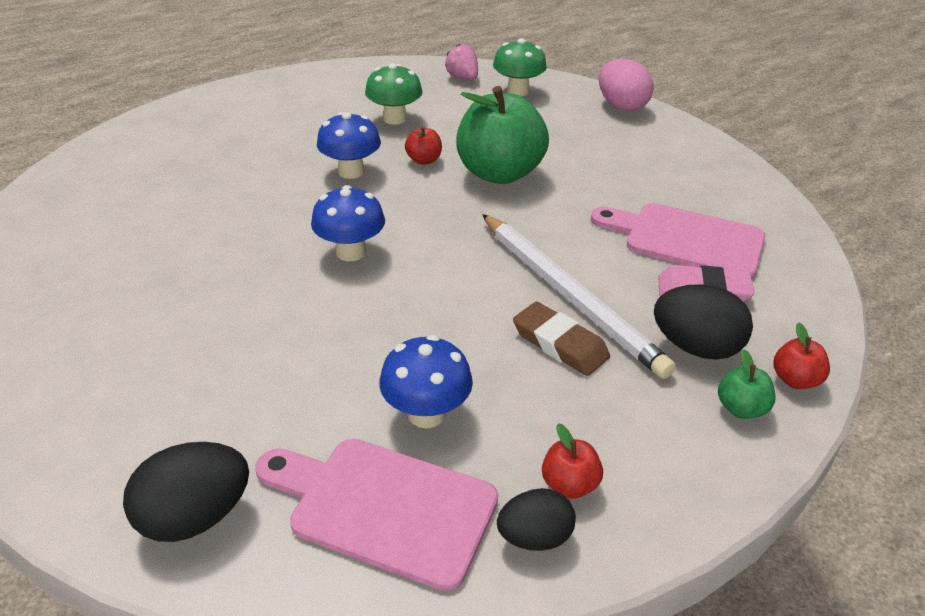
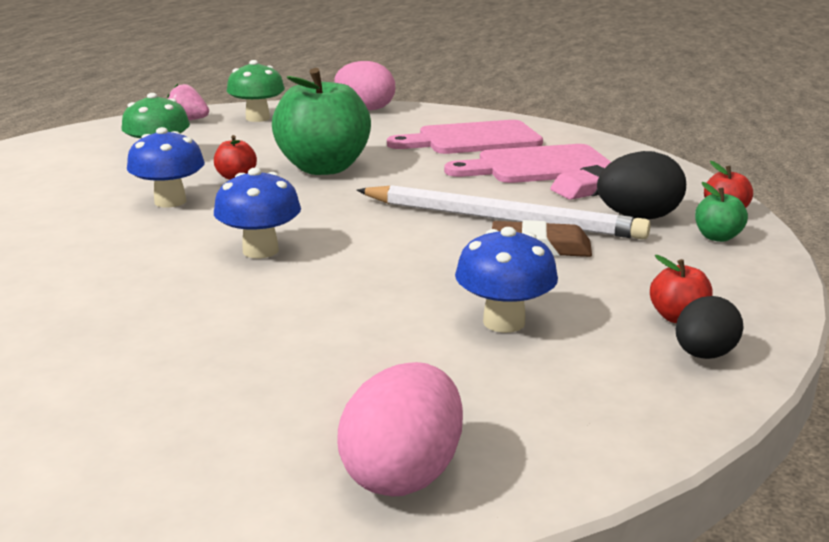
camera: 35 degrees left, 15 degrees down
(195, 517) = (403, 474): black egg -> pink egg
(384, 507) = (565, 389): pink cutting board -> pink cutting board (472, 139)

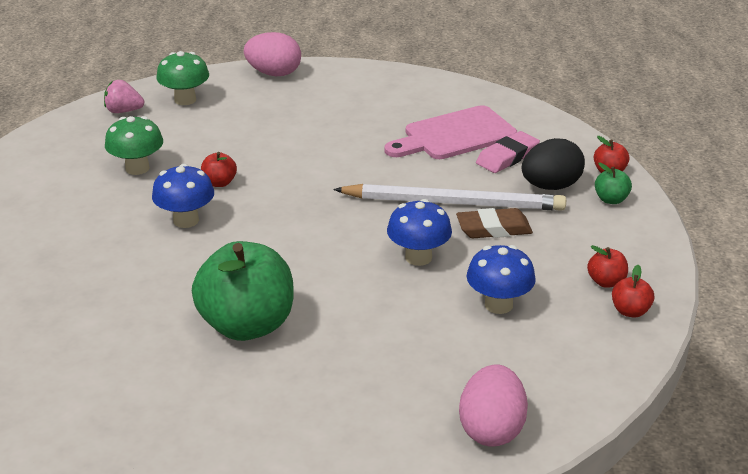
camera: 15 degrees left, 10 degrees up
(260, 251) = (294, 264): blue mushroom -> blue mushroom (418, 257)
(323, 168) = (285, 161): green apple -> green apple (247, 325)
(472, 139) = (388, 106): pink cutting board -> none
(704, 355) = (630, 311): black egg -> red apple

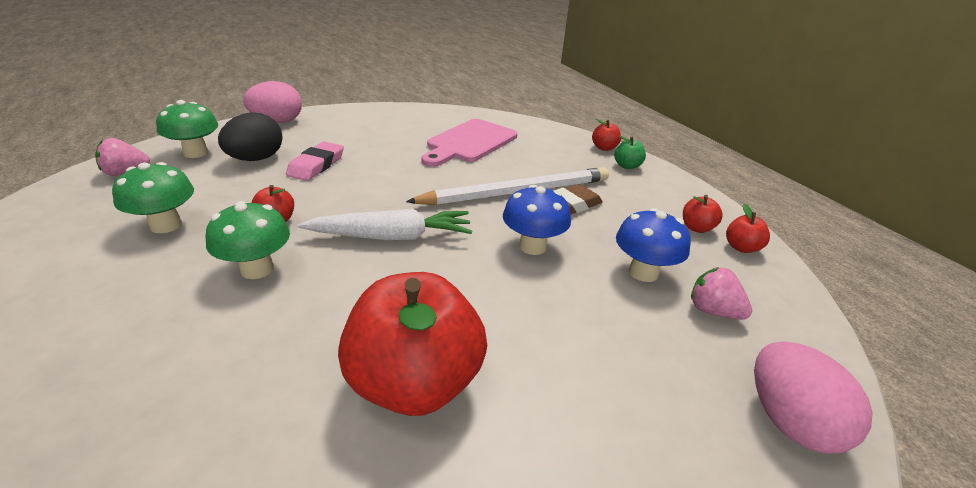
camera: 30 degrees left, 0 degrees up
(186, 220) = (257, 269): blue mushroom -> green mushroom
(247, 325) = (415, 383): green apple -> red apple
(303, 219) = (392, 237): none -> white carrot
(507, 157) = (524, 150): pink eraser -> pink eraser (316, 165)
(526, 350) = (713, 311): none -> pink strawberry
(550, 186) = (576, 165): black egg -> black egg (256, 159)

